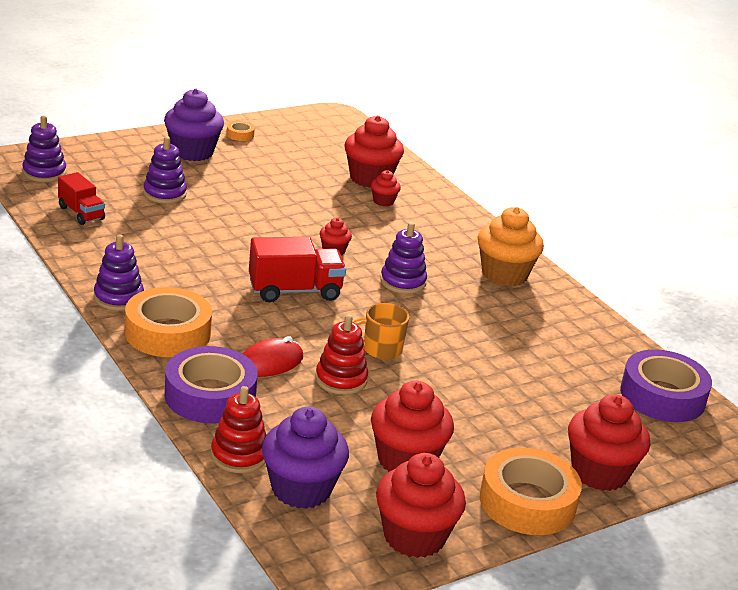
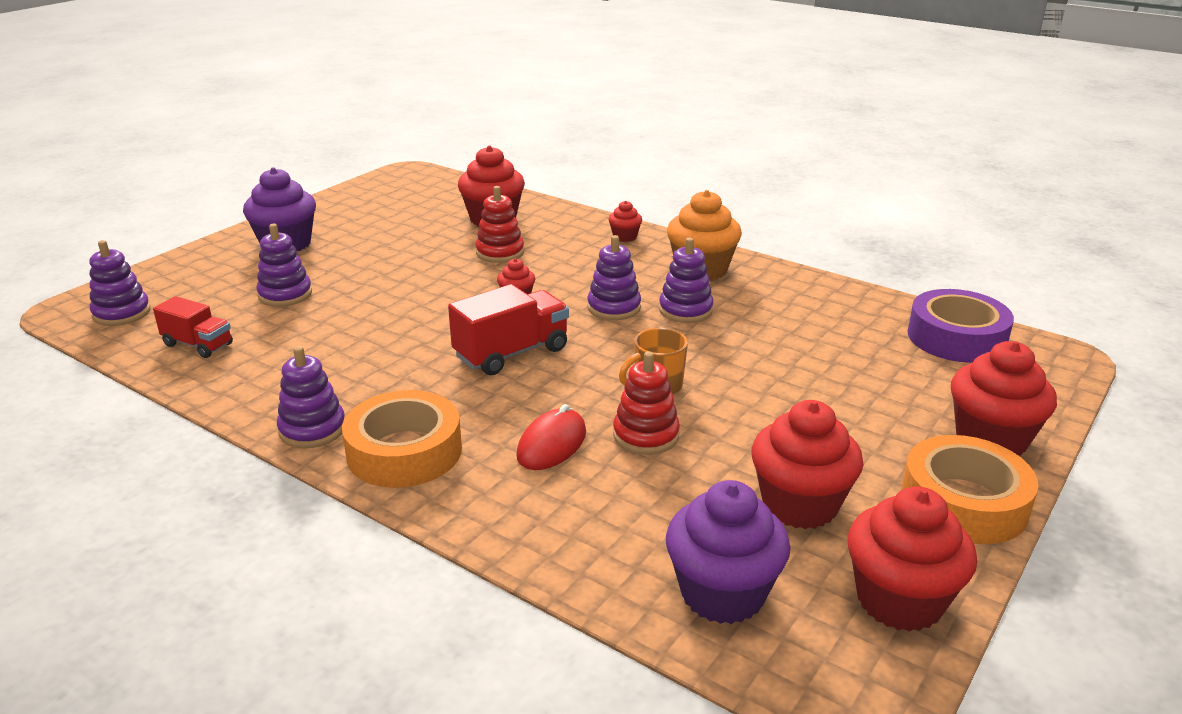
camera: 20 degrees left, 0 degrees up
(210, 395) = (515, 512): purple tape -> none
(239, 455) = (613, 579): red stacking toy -> red stacking toy (500, 252)
(240, 135) = (326, 214): orange tape -> none
(383, 201) = (524, 236): red cupcake -> red cupcake (625, 237)
(458, 302) = (685, 310): none -> purple stacking toy

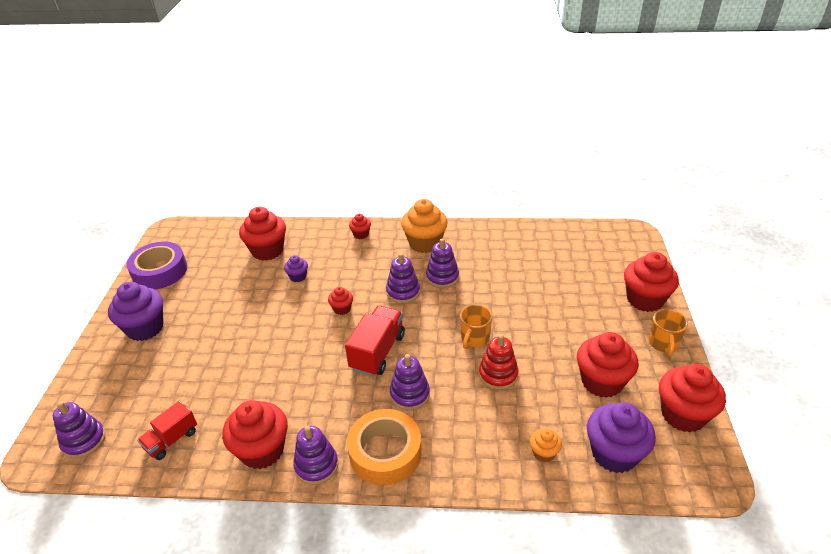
camera: 30 degrees left, 10 degrees up
(198, 345) = (171, 440): red truck -> red truck turned 135 degrees clockwise
(273, 391) = (262, 450): none -> red cupcake
(285, 294) = (190, 371): purple stacking toy -> purple stacking toy (410, 394)
(500, 252) = (298, 277): red stacking toy -> purple cupcake
(552, 444) = (458, 405): red mouse -> none
(613, 544) = (544, 453): none -> orange cupcake
(956, 337) = (582, 240): purple tape -> purple tape (160, 271)
(963, 502) = (663, 344): orange tape -> orange mug

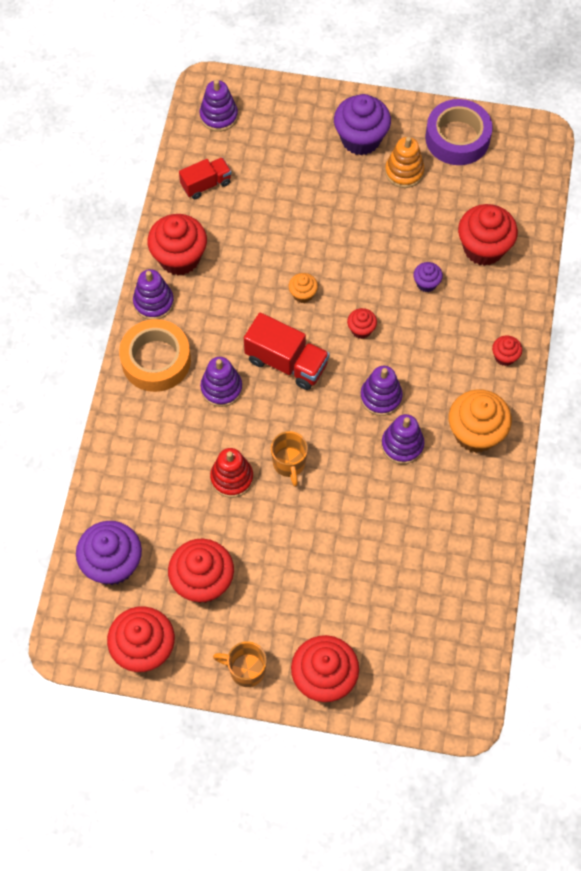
camera: 95 degrees right, 25 degrees up
(171, 440) = (206, 184): red truck -> red truck turned 105 degrees clockwise
(187, 298) = (404, 172): none -> orange stacking toy
(474, 339) = (289, 464): orange mug -> orange mug turned 135 degrees counterclockwise
(544, 453) = (127, 499): orange cupcake -> orange cupcake (303, 294)

